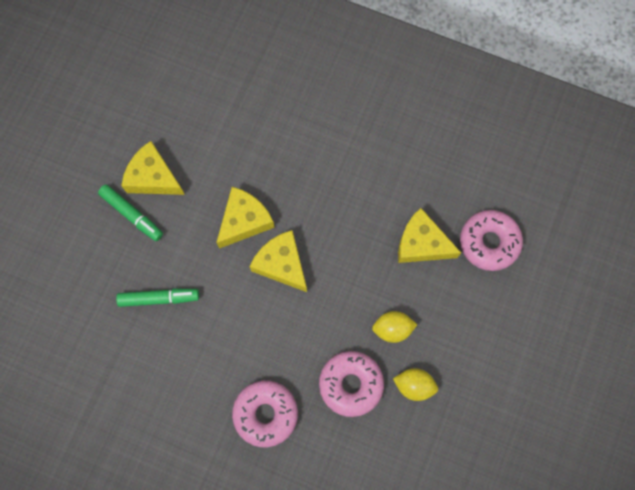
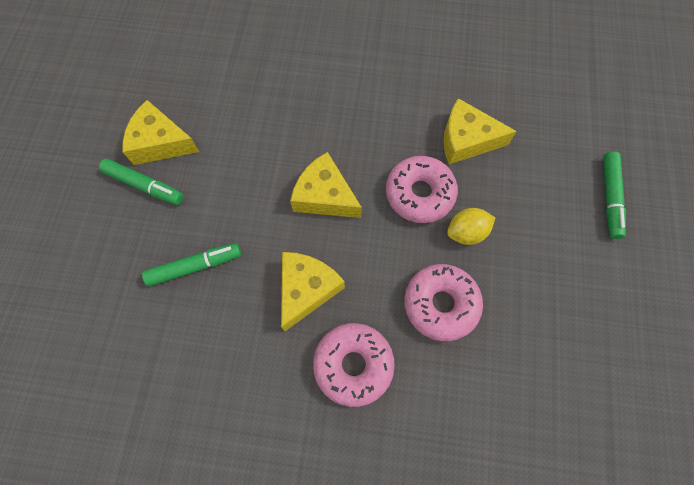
camera: 15 degrees left, 5 degrees down
(244, 221) = (271, 162): yellow cheese -> yellow cheese (306, 289)
(414, 385) = (511, 286): yellow lemon -> none
(489, 242) = (534, 122): pink donut -> pink donut (419, 194)
(529, 330) = (609, 198): none -> green marker

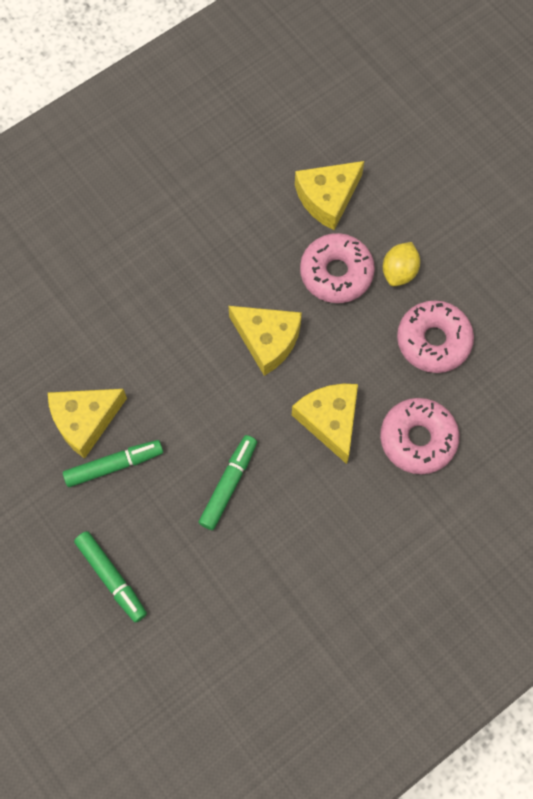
camera: 45 degrees left, 0 degrees up
(325, 196) = (267, 340): yellow cheese -> yellow cheese turned 135 degrees counterclockwise
(609, 198) = (472, 153): green marker -> green marker (111, 578)

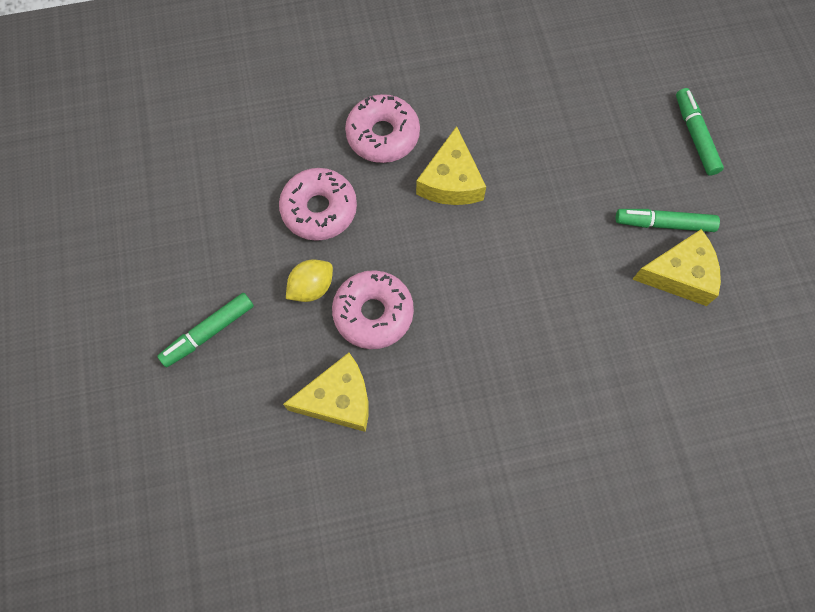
camera: 155 degrees left, 0 degrees up
(229, 484) = (565, 166): green marker -> green marker (208, 332)
(267, 340) = (473, 276): yellow cheese -> none

